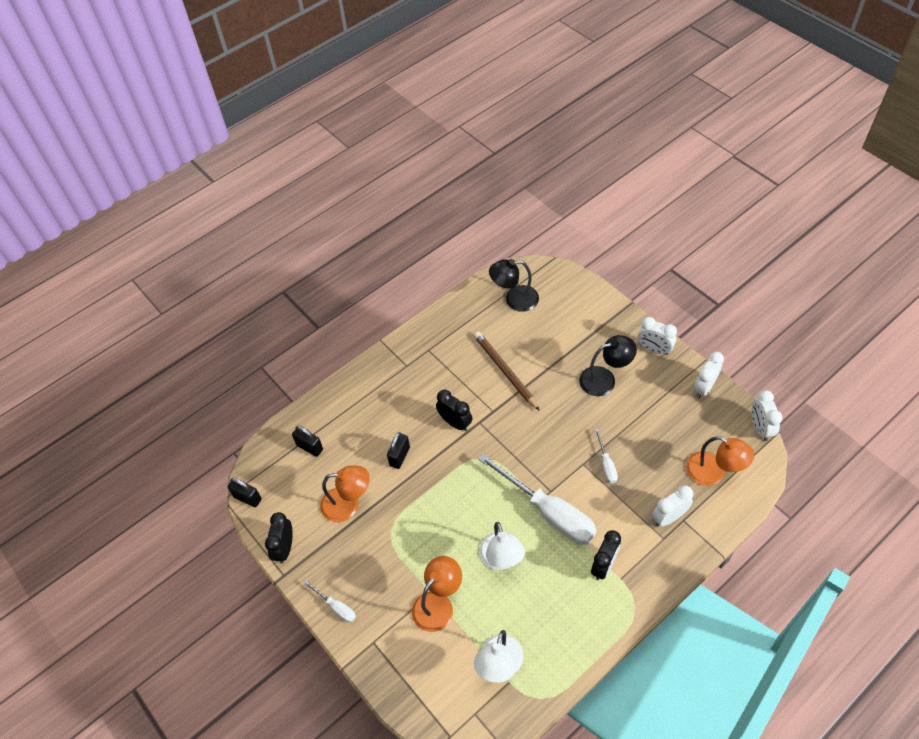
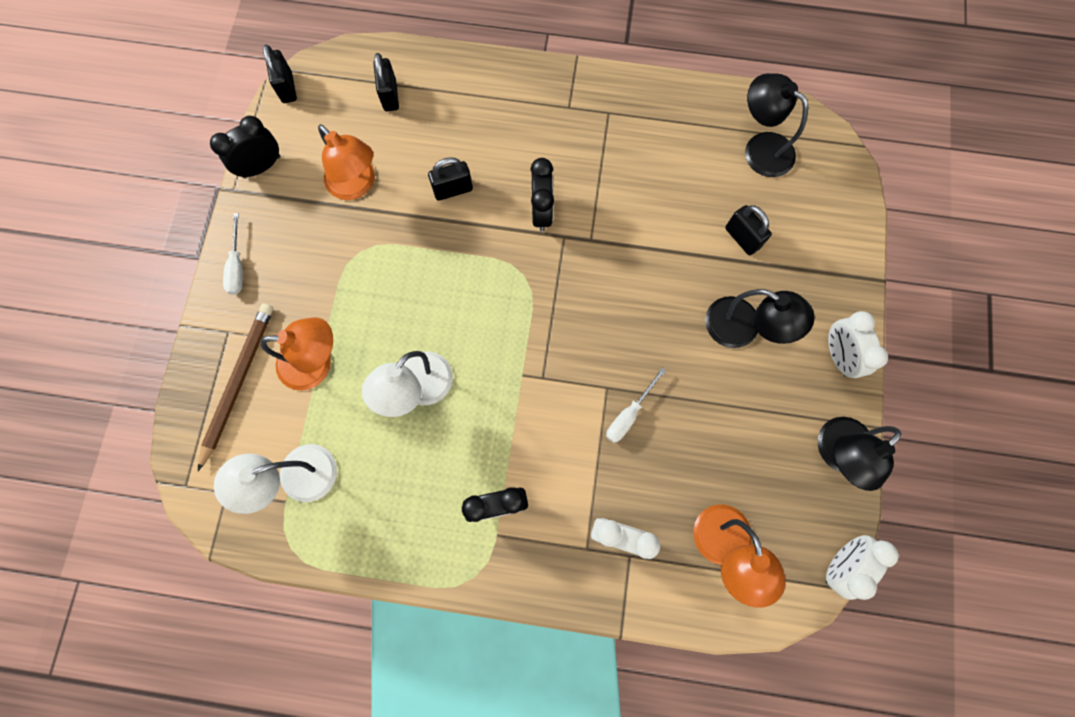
camera: 45 degrees right, 20 degrees up
(505, 371) = (654, 213): brown pencil -> brown pencil (238, 383)
(548, 512) = (514, 395): white screwdriver -> none
(555, 343) = (742, 238): none -> black padlock
(704, 388) = (836, 454): white clock -> black lamp

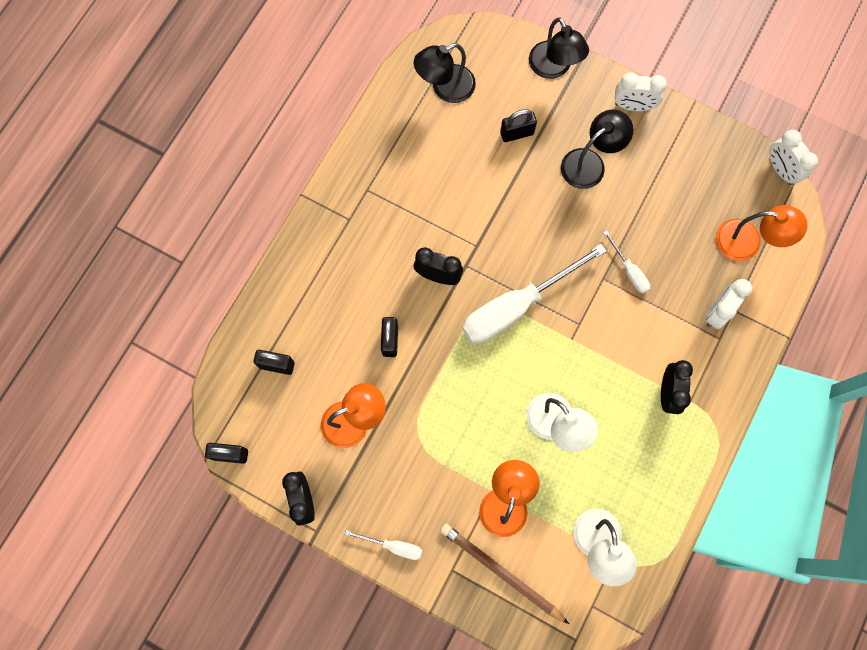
camera: 70 degrees left, 0 degrees up
(538, 303) = (516, 306): none -> white screwdriver
(836, 454) = (704, 139): black lamp -> black lamp (554, 68)

